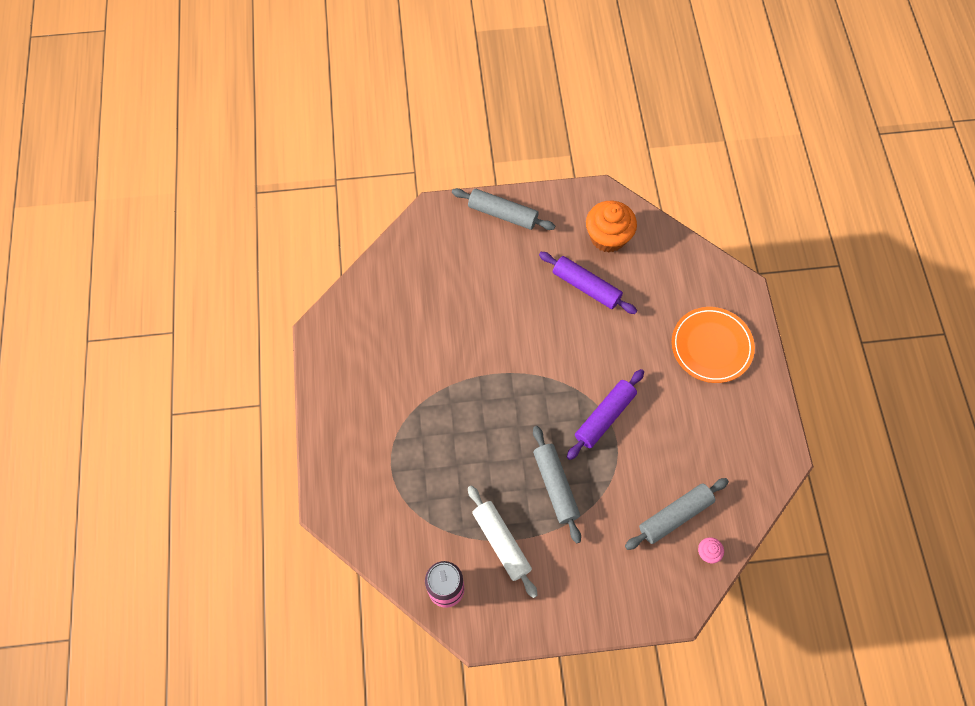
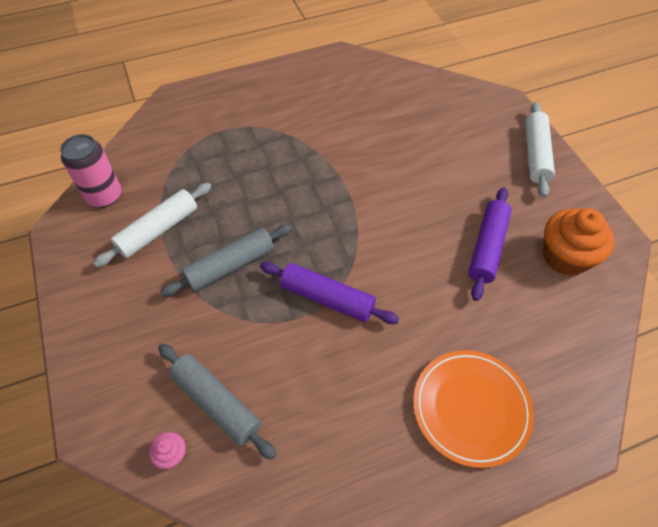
camera: 75 degrees right, 10 degrees down
(503, 214) = (536, 155): grey rolling pin -> white rolling pin

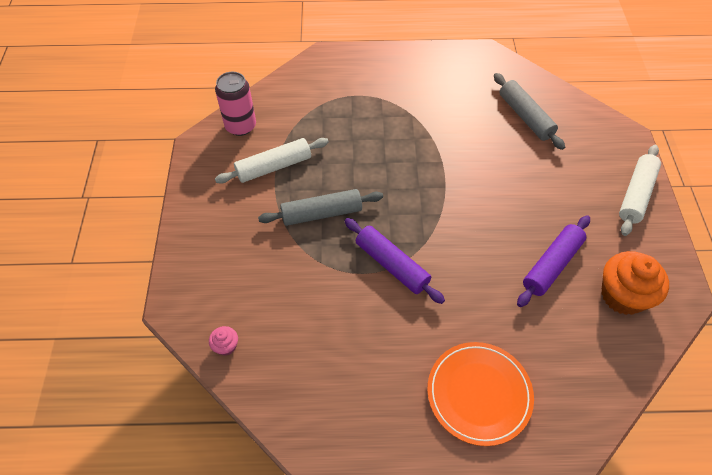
camera: 20 degrees right, 0 degrees up
(217, 403) = (273, 319): grey rolling pin -> grey rolling pin (525, 117)

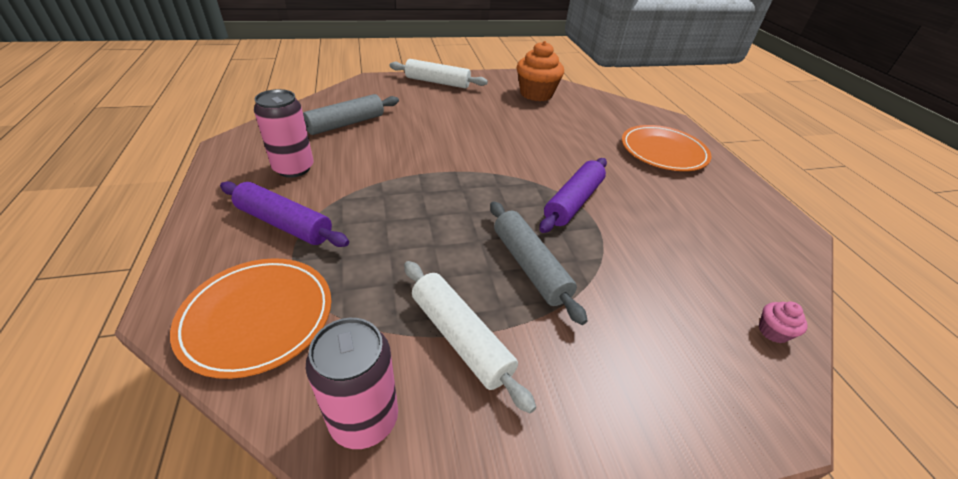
camera: 105 degrees left, 15 degrees down
(311, 86) = (257, 317): none -> orange plate
(452, 89) = (294, 168): none -> pink can
(552, 265) = (524, 118): purple rolling pin -> purple rolling pin (284, 223)

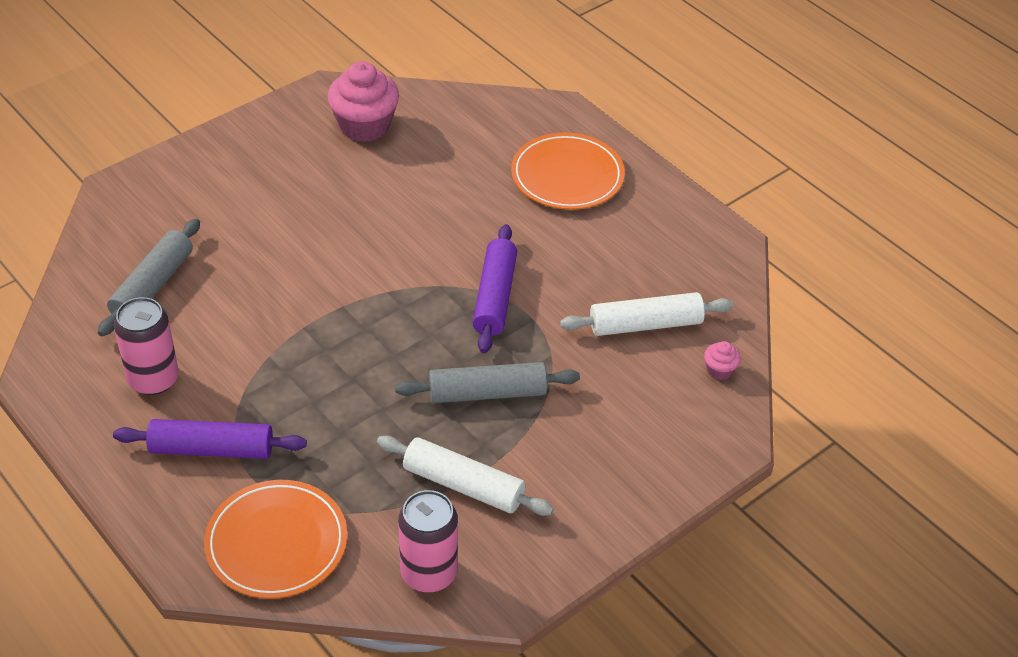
camera: 25 degrees left, 5 degrees up
(437, 82) = (213, 155): white rolling pin -> white rolling pin (645, 324)
(530, 266) = (487, 393): grey rolling pin -> grey rolling pin turned 45 degrees counterclockwise
(536, 94) = (364, 126): orange cupcake -> pink cupcake

